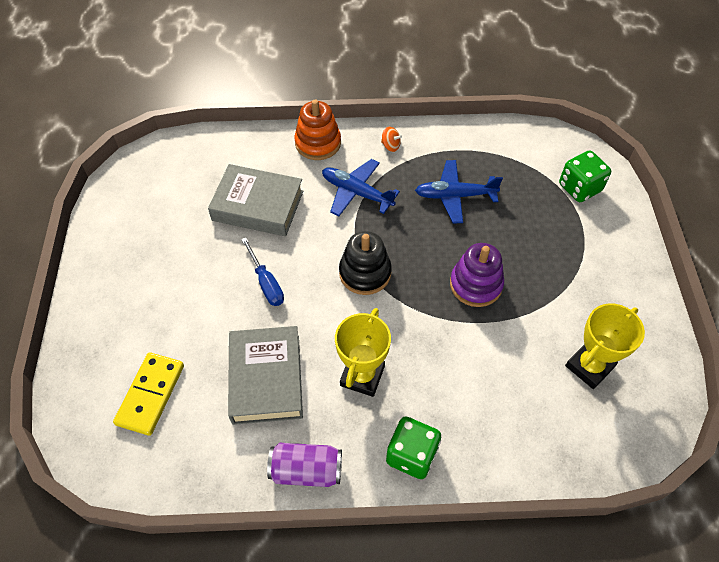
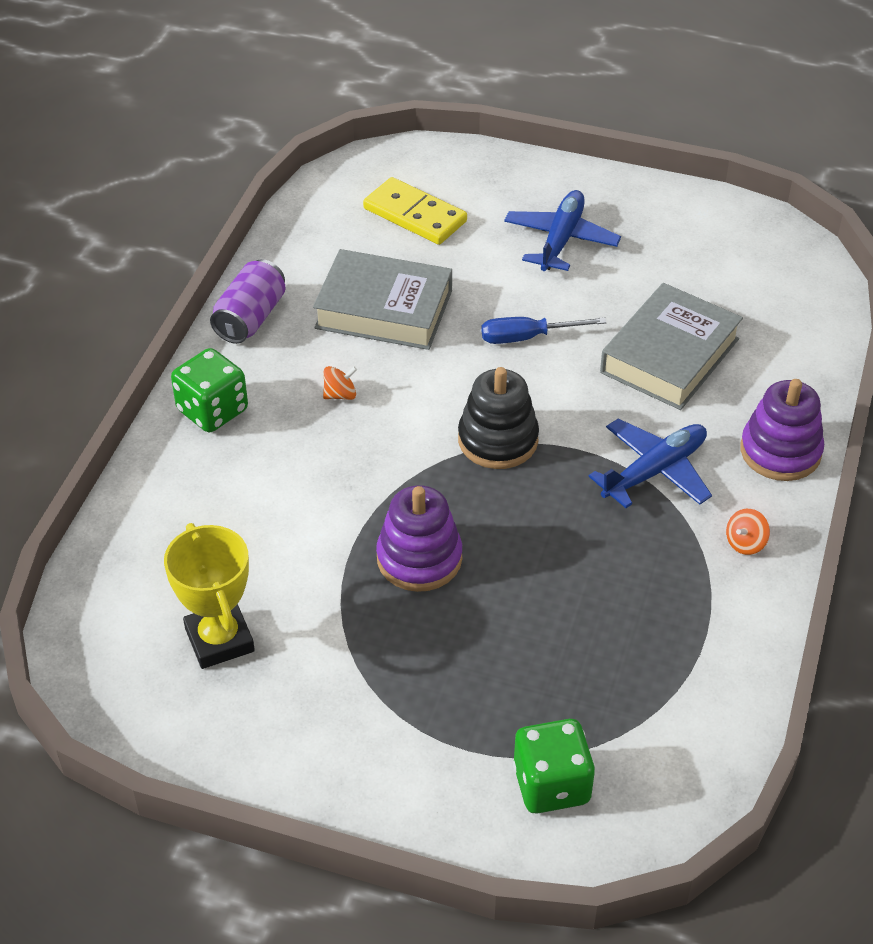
camera: 110 degrees right, 10 degrees down
(318, 143) = (780, 451): orange stacking toy -> purple stacking toy
(362, 376) = (340, 395): yellow trophy -> orange spinning top
(454, 196) = (602, 592): blue plane -> blue plane (561, 239)

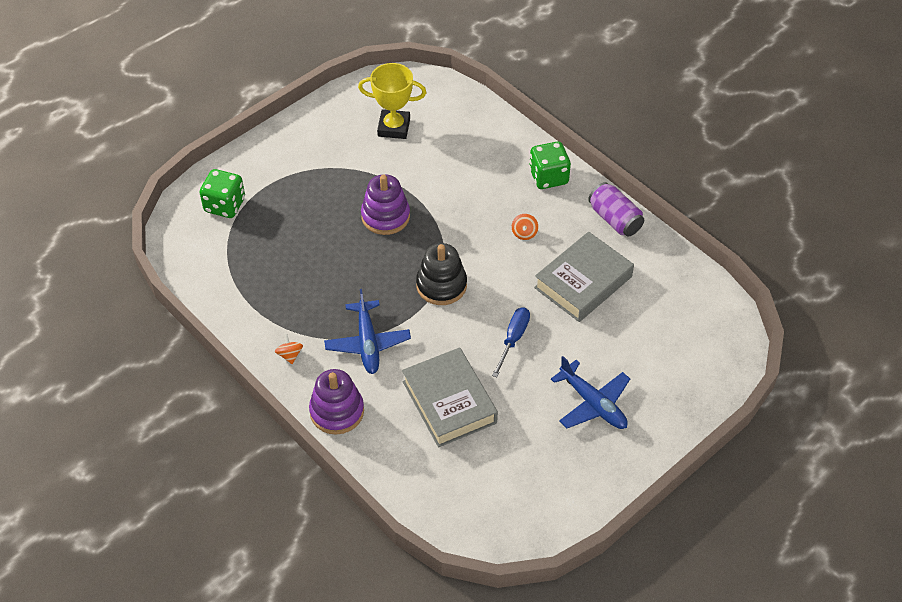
camera: 120 degrees right, 5 degrees up
(415, 215) = (665, 337): yellow domino -> none

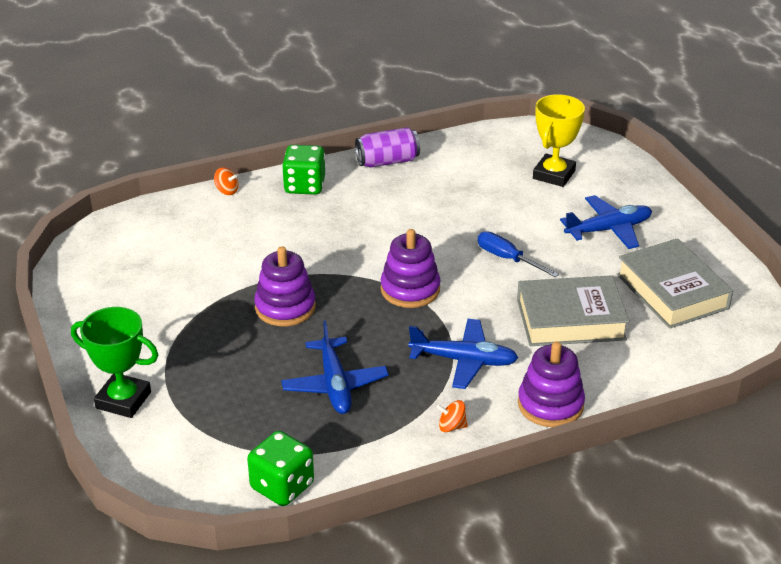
camera: 70 degrees left, 15 degrees down
(225, 205) = (176, 437): green dice -> green dice (282, 486)
(251, 165) = (123, 400): none -> green trophy
(309, 273) = (335, 385): none -> blue plane
(394, 127) = (152, 272): yellow trophy -> yellow trophy (554, 175)
(441, 285) = (410, 289): black stacking toy -> purple stacking toy
(524, 233) = (371, 219): orange spinning top -> orange spinning top (227, 191)
(583, 282) = (457, 199): grey book -> grey book (672, 291)

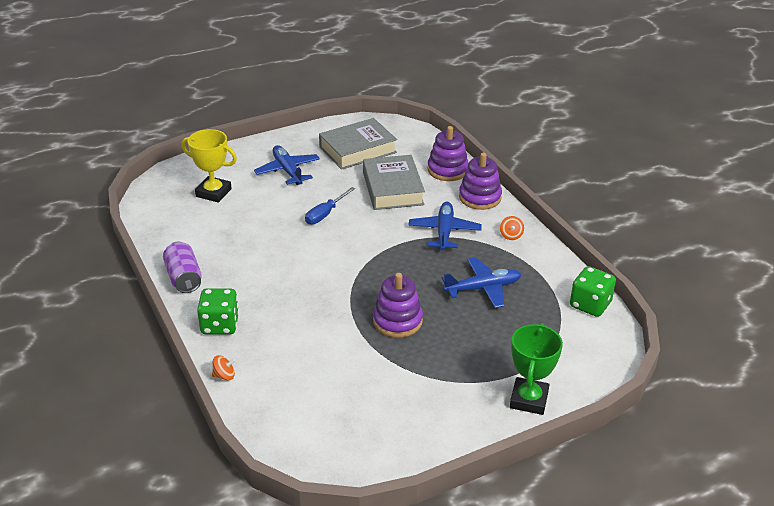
camera: 95 degrees left, 0 degrees up
(227, 191) = (224, 376): orange spinning top -> orange spinning top turned 60 degrees clockwise
(410, 289) = (367, 258): purple stacking toy -> purple stacking toy (447, 170)

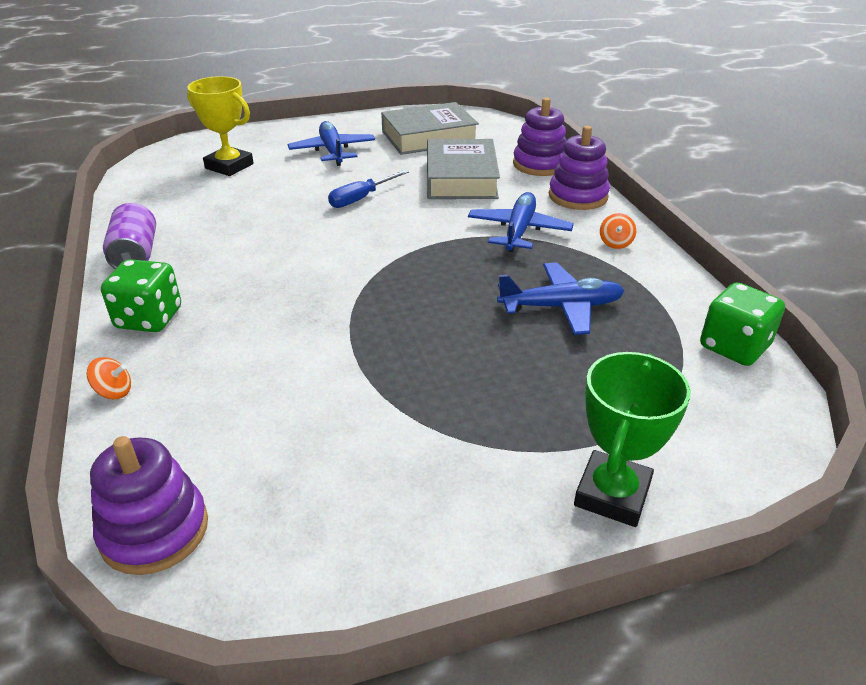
camera: 10 degrees right, 0 degrees up
(397, 321) = (416, 340): purple stacking toy -> purple stacking toy (154, 530)

